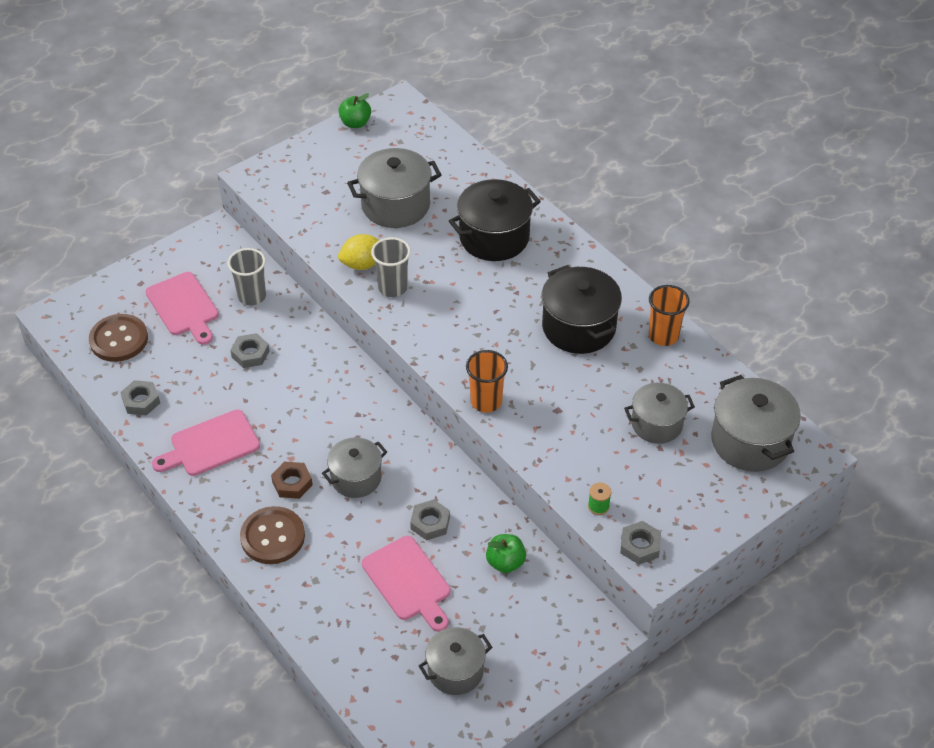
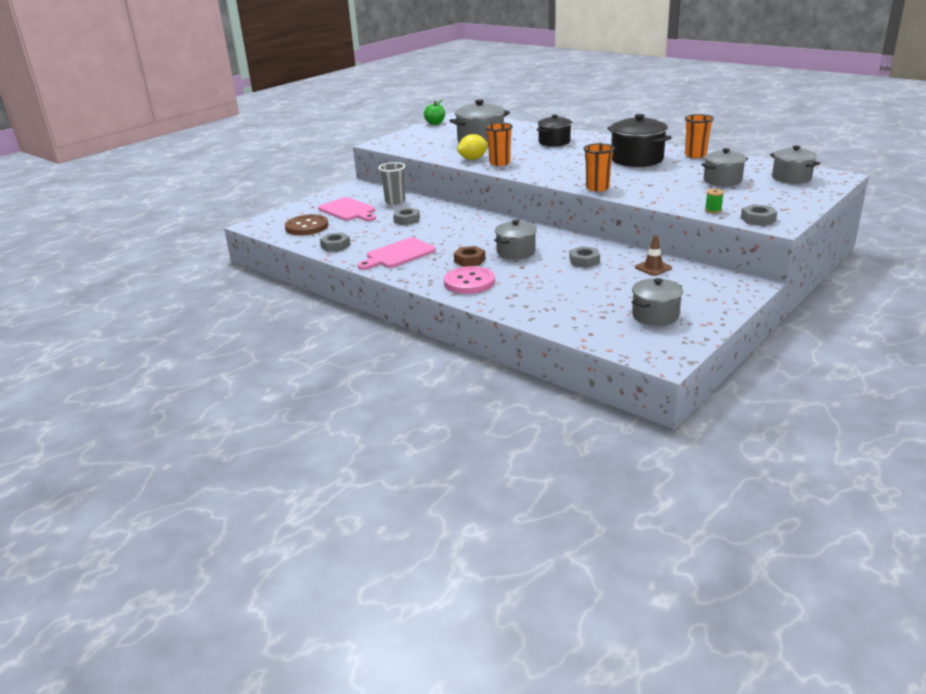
camera: 10 degrees left, 20 degrees down
(272, 537) = (469, 282): brown button -> pink button
(392, 287) = (499, 163): grey cup -> orange cup
(408, 582) = (587, 285): pink cutting board -> none
(494, 237) = (554, 142): black pot -> black pot, size x0.66
(505, 562) = (653, 268): green apple -> brown traffic cone
(750, 441) = (791, 178): grey pot -> grey pot, size x0.66

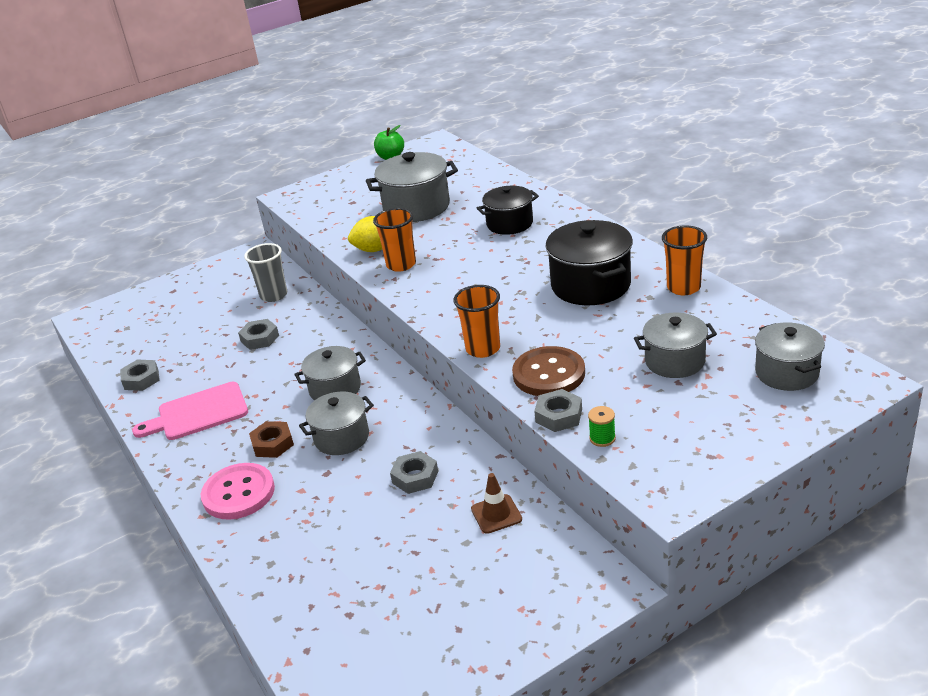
camera: 20 degrees right, 5 degrees up
(307, 227) = (137, 332): brown button -> brown button (549, 374)
(348, 210) = (207, 306): pink cutting board -> none
(655, 315) = (420, 630): grey pot -> grey pot (335, 389)
(758, 219) = (651, 476): grey nut -> grey nut (558, 415)

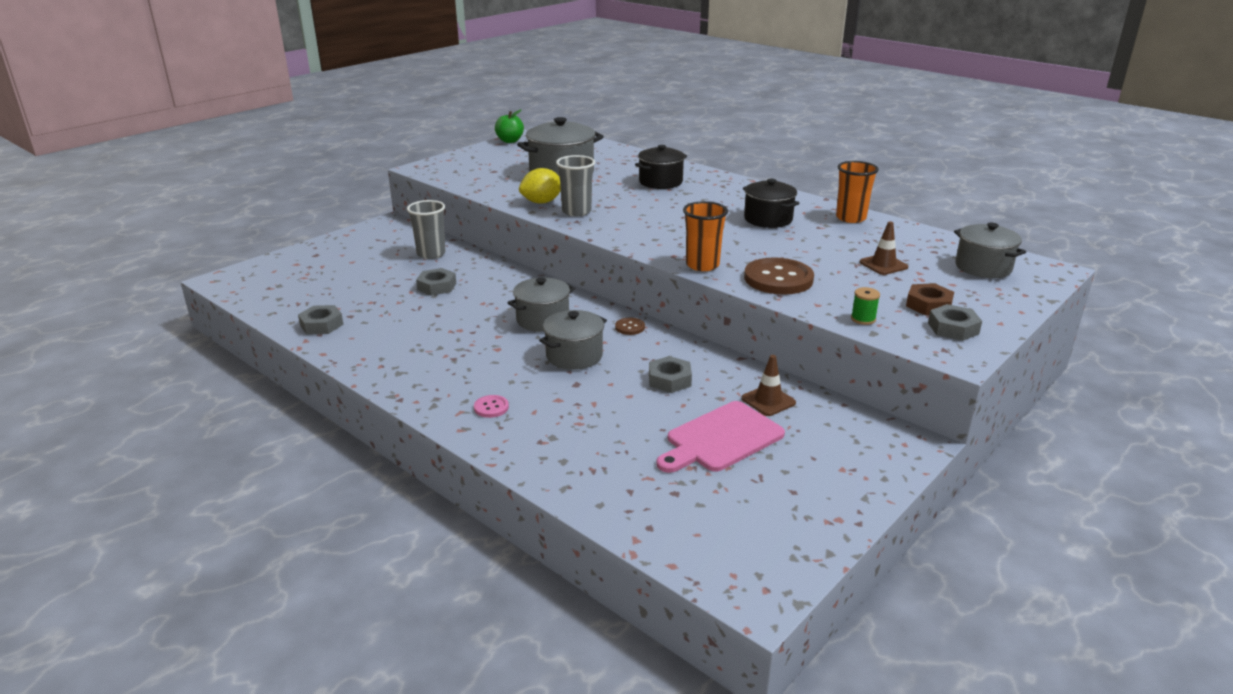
camera: 20 degrees left, 5 degrees down
(198, 413) = (404, 347): pink cutting board -> pink cutting board (721, 439)
(238, 493) = (491, 407): pink button -> pink button, size x0.45
(272, 444) = (503, 366): brown nut -> brown nut (928, 305)
(401, 264) = (576, 211): orange cup -> grey cup
(412, 405) = (630, 327): none -> brown button
(558, 415) = (810, 306): grey nut -> grey nut (953, 328)
(590, 285) = (768, 219): black pot -> black pot, size x0.66
(674, 361) = (883, 265): grey pot -> brown traffic cone

